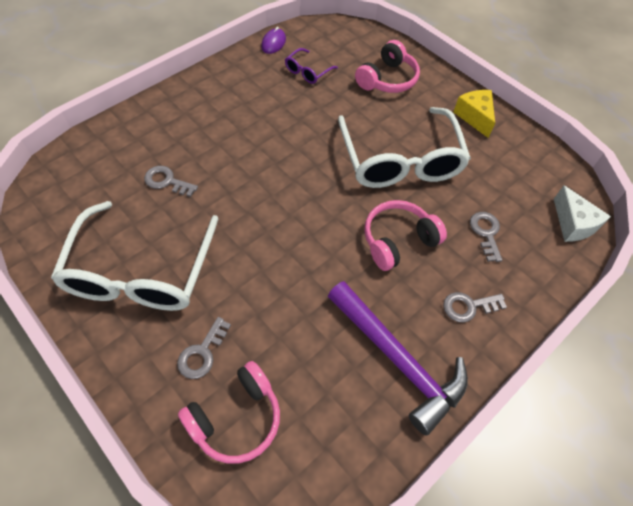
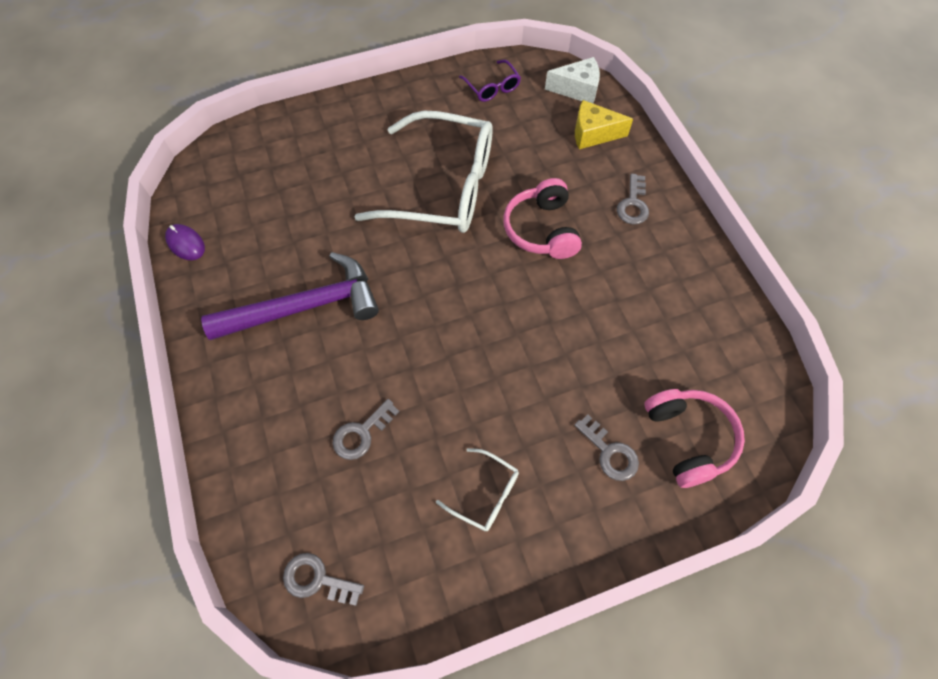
camera: 65 degrees left, 5 degrees up
(141, 272) = (485, 494): white glasses -> white glasses, size x0.42
(307, 71) = (260, 224): purple glasses -> purple glasses (492, 87)
(387, 79) = (320, 152): pink headphones -> none
(397, 359) = (668, 281): purple hammer -> purple hammer (304, 307)
(474, 117) = (417, 101): yellow cheese -> yellow cheese (593, 134)
(486, 233) = (561, 156): grey key -> grey key (317, 580)

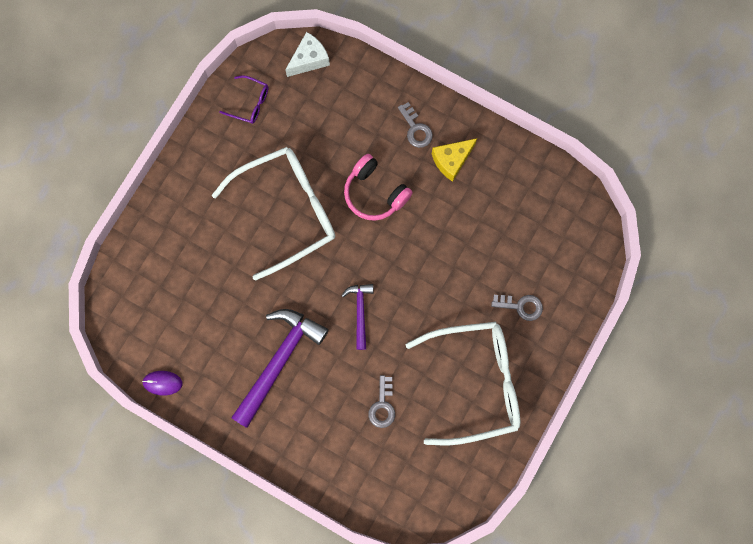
camera: 40 degrees left, 15 degrees up
(317, 580) = (429, 495): grey key -> none
(427, 323) = (360, 312): none -> purple hammer
(485, 494) = (475, 382): white glasses -> white glasses, size x2.37
(593, 134) = (349, 91): yellow cheese -> yellow cheese (452, 160)
(688, 439) = (555, 264): pink headphones -> none

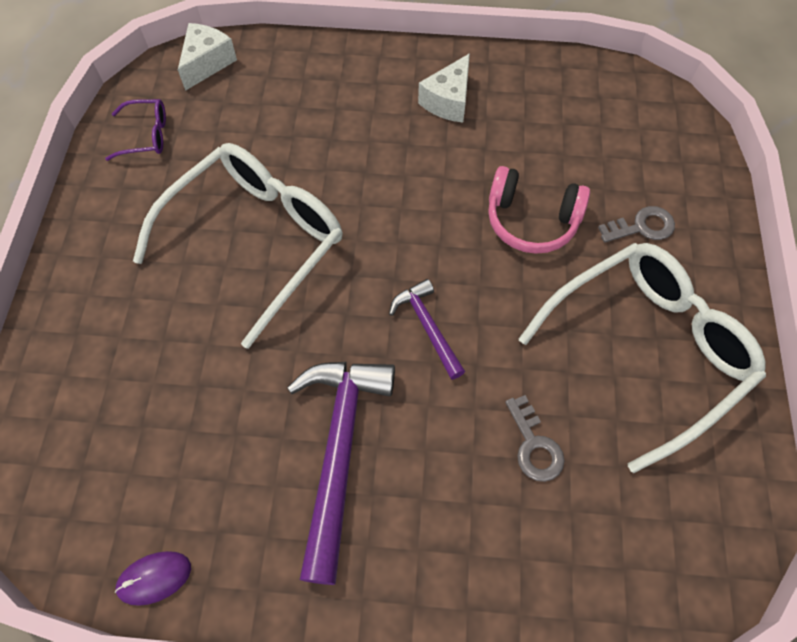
camera: 25 degrees left, 15 degrees down
(375, 193) = (368, 172): pink headphones -> pink headphones (531, 220)
(416, 129) = (383, 85): grey key -> none
(452, 160) = (448, 101): yellow cheese -> white cheese

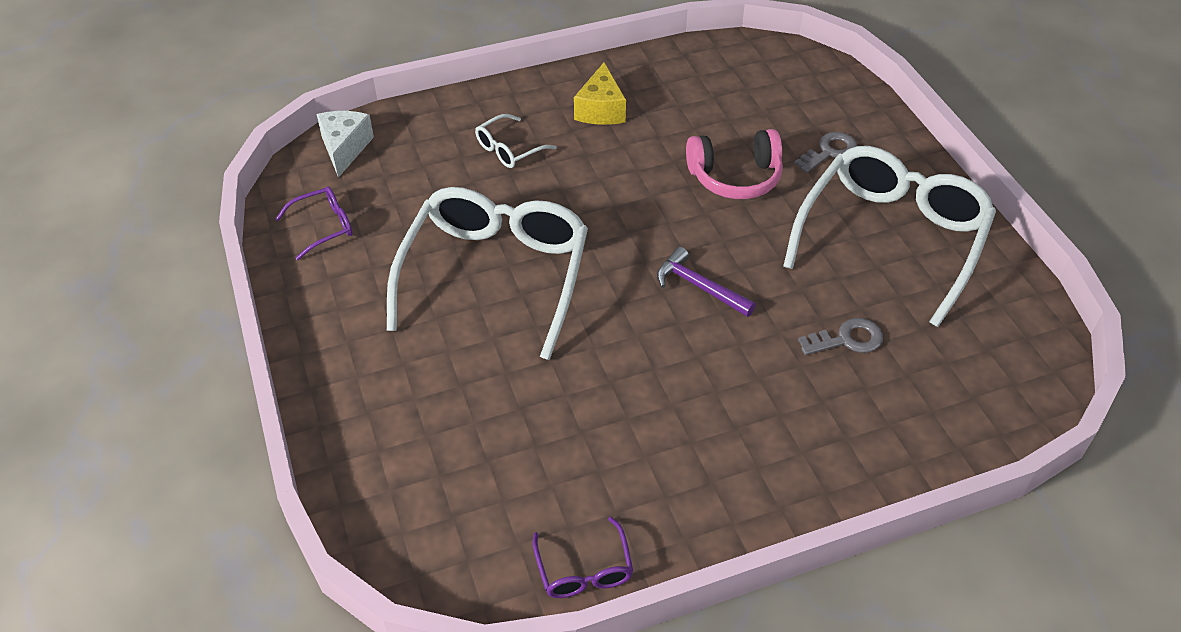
camera: 25 degrees left, 15 degrees down
(154, 578) = (584, 570): purple mouse -> purple glasses
(339, 452) = (685, 408): purple hammer -> none
(342, 114) = (509, 149): none -> white glasses
(448, 101) = (601, 109): white cheese -> yellow cheese
(534, 445) = (847, 339): grey key -> grey key turned 60 degrees counterclockwise

